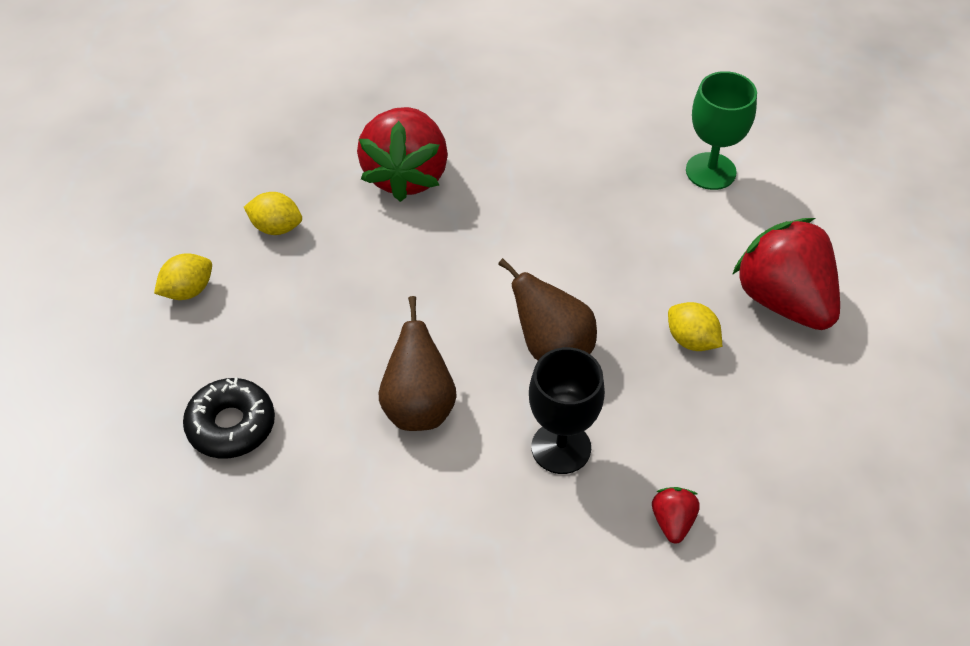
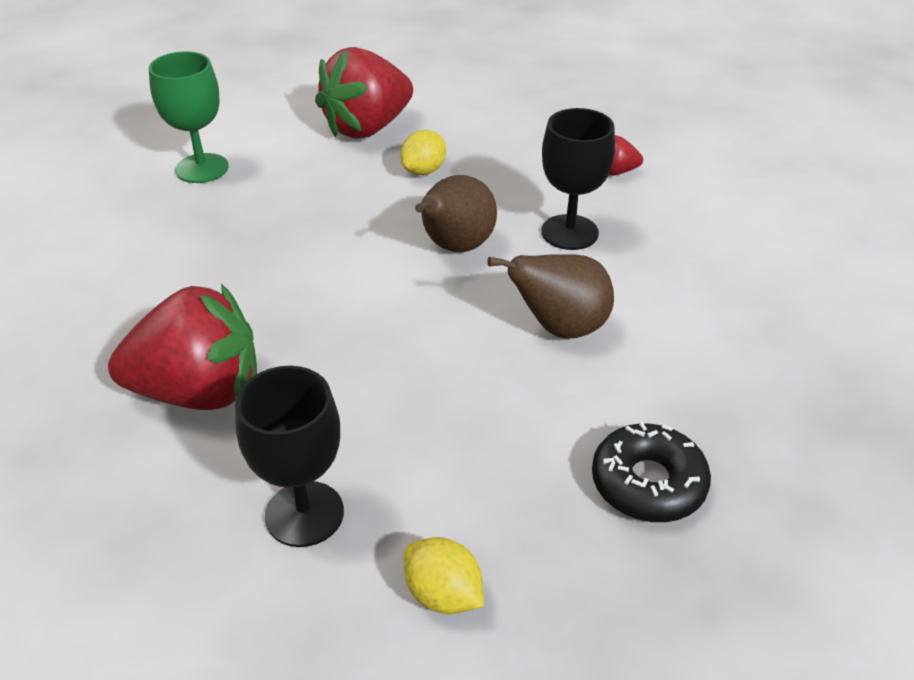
camera: 100 degrees left, 10 degrees down
(276, 227) = (304, 514): yellow lemon -> black goblet

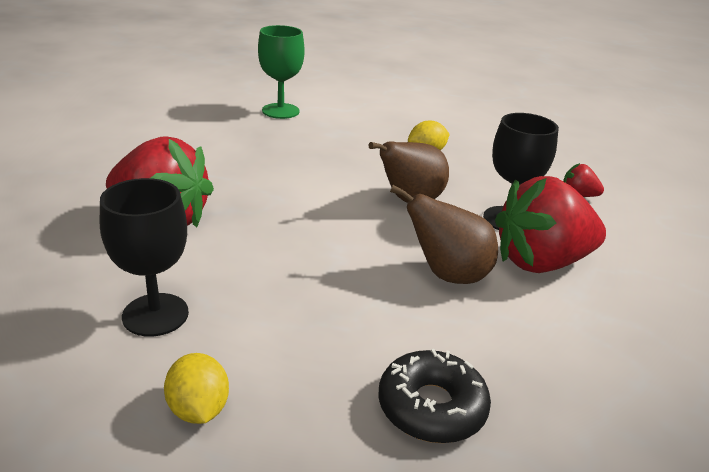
camera: 25 degrees right, 10 degrees down
(367, 128) = (408, 120): red strawberry -> red strawberry (540, 262)

